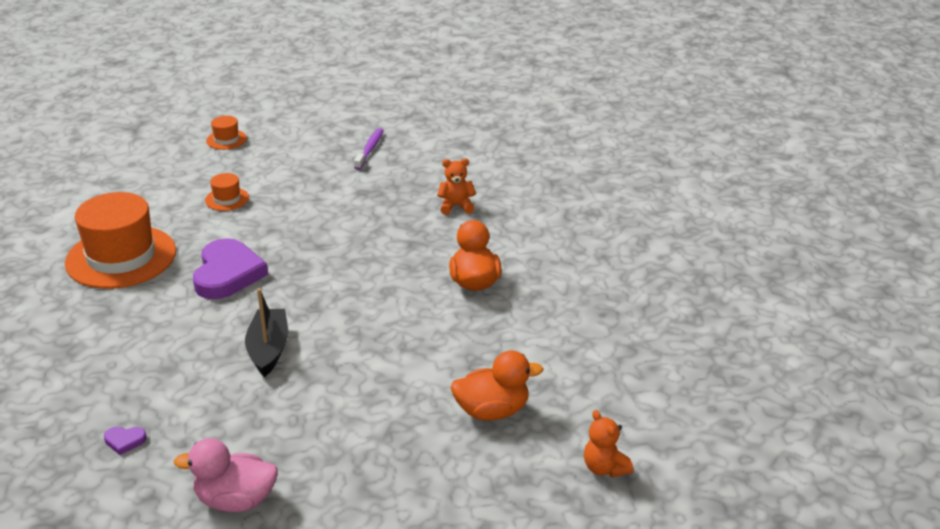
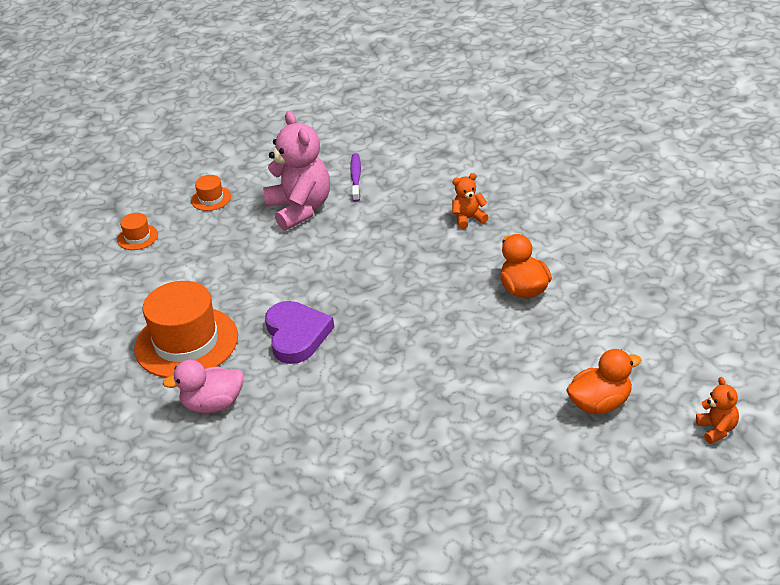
camera: 10 degrees left, 5 degrees up
(125, 441) = (301, 510): purple heart -> none
(227, 199) = (250, 261): orange hat -> orange hat (137, 237)
(235, 501) = (428, 536): pink duck -> pink duck (213, 405)
(268, 349) = (377, 397): black boat -> none
(302, 165) = (300, 209): none -> pink teddy bear
(605, 468) = (717, 429): orange teddy bear -> orange teddy bear turned 150 degrees counterclockwise

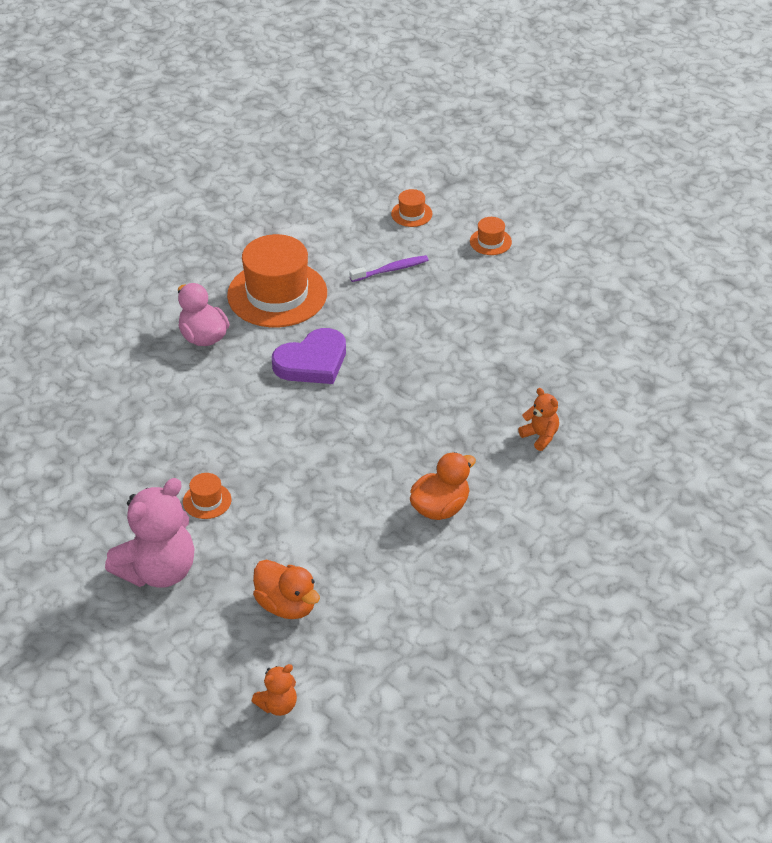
camera: 65 degrees right, 5 degrees up
(300, 209) = (501, 308): pink teddy bear -> pink teddy bear (158, 571)
(356, 177) = (572, 332): purple toothbrush -> purple toothbrush (391, 270)
(444, 437) = (207, 501): none -> orange hat

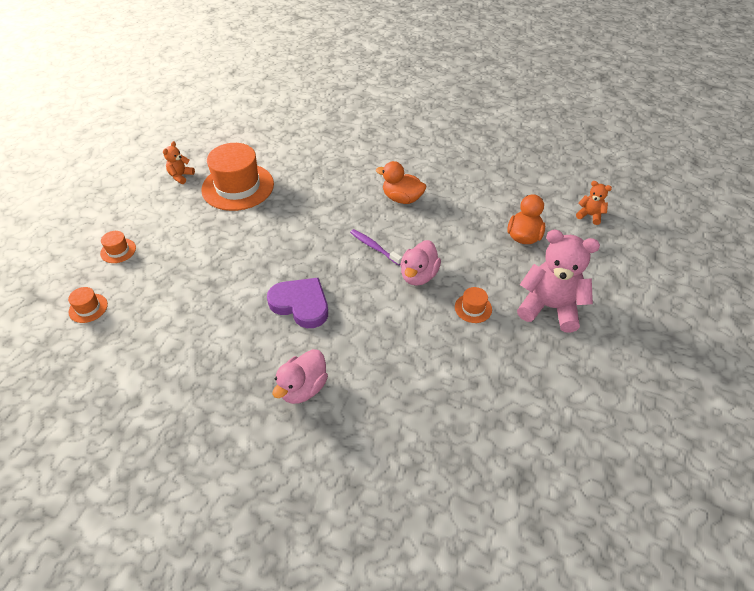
camera: 115 degrees left, 5 degrees up
(277, 294) = (226, 358): orange hat -> orange hat (238, 187)
(289, 472) = (418, 275): none -> pink duck
(391, 270) = (170, 296): purple toothbrush -> purple toothbrush (374, 247)
(540, 436) = (317, 176): orange teddy bear -> orange teddy bear (181, 176)

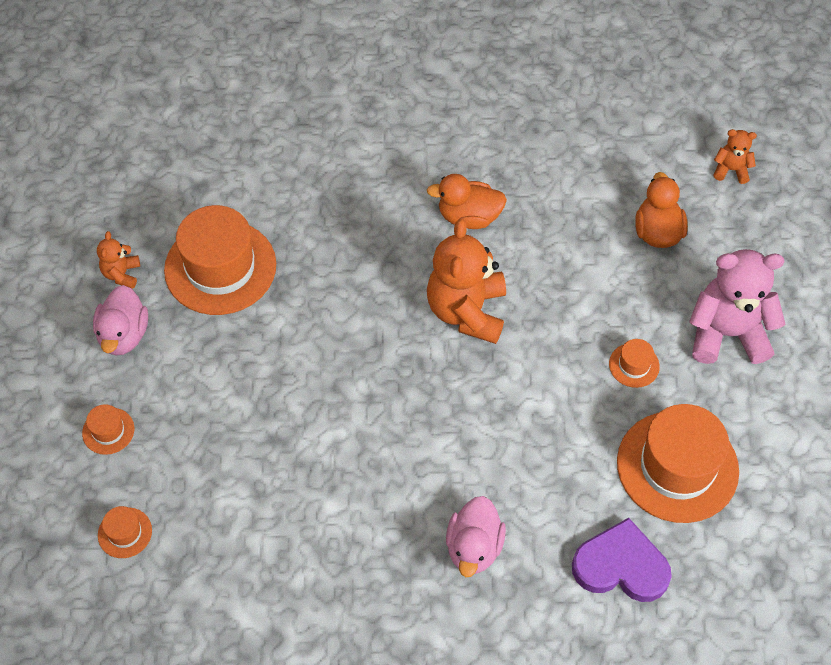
camera: 20 degrees left, 10 degrees up
(301, 304) = (412, 432): purple heart -> purple heart (621, 566)
(374, 247) = (467, 311): purple toothbrush -> orange teddy bear
(418, 275) = (545, 338): pink duck -> pink duck (124, 335)
(477, 381) = (677, 466): none -> orange hat

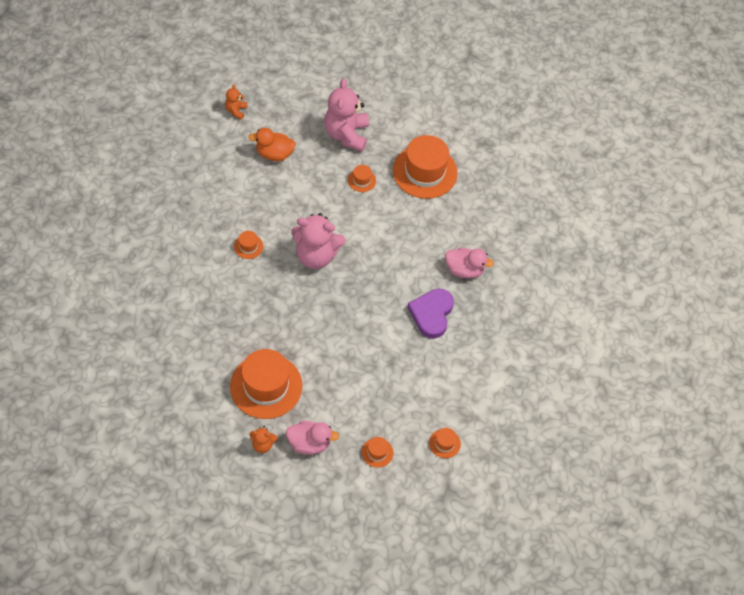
camera: 90 degrees left, 0 degrees up
(467, 311) = (316, 255): orange teddy bear -> pink teddy bear
(469, 217) = (248, 246): orange duck -> orange hat
(621, 566) = (478, 206): purple heart -> purple heart (431, 314)

